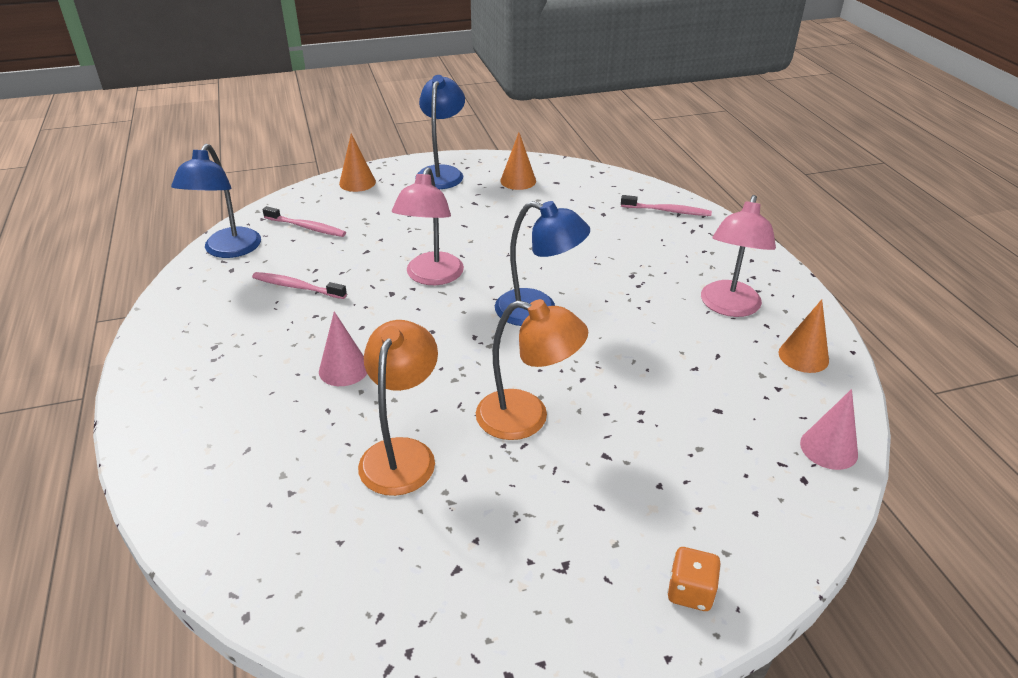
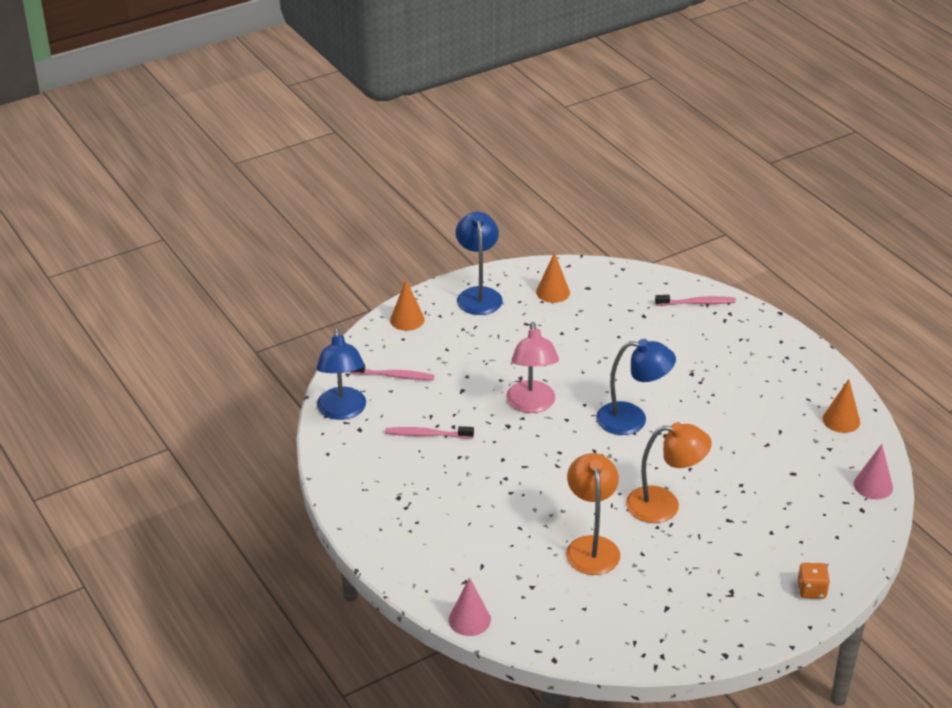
camera: 15 degrees left, 0 degrees up
(344, 369) = (511, 495): pink cone -> pink cone (469, 620)
(728, 307) = (776, 389): pink lamp -> none

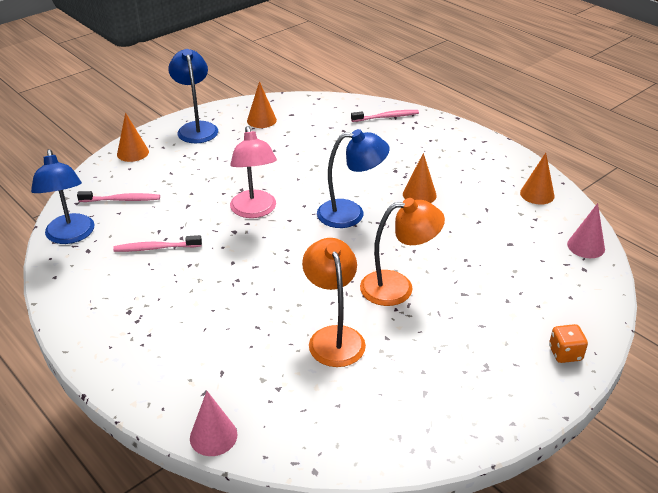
camera: 10 degrees left, 0 degrees up
(711, 406) = (419, 194): none -> orange cone

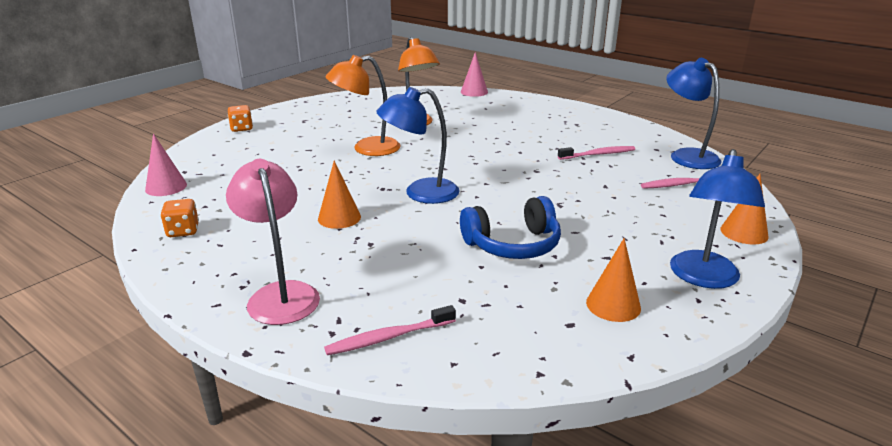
camera: 170 degrees right, 10 degrees down
(196, 128) = (704, 278): blue lamp -> blue lamp turned 45 degrees clockwise
(255, 211) = (528, 187): pink lamp -> pink lamp (280, 294)
(297, 160) = (513, 244): none -> blue headphones
(537, 194) = (183, 231): orange cone -> orange dice

